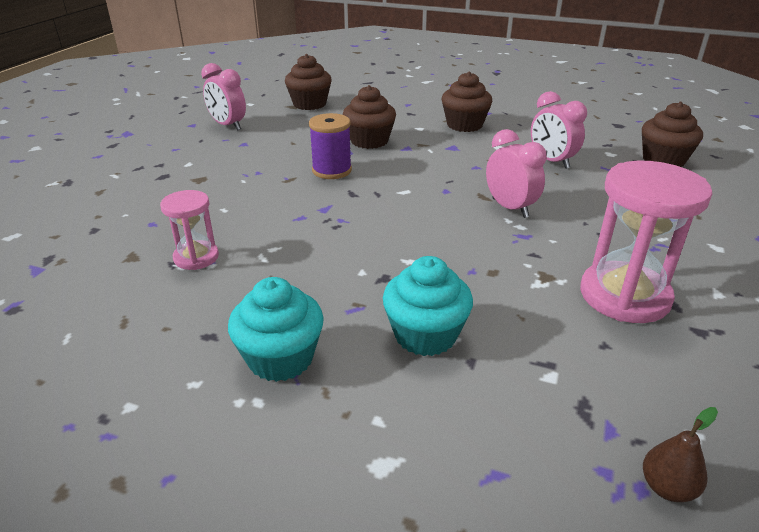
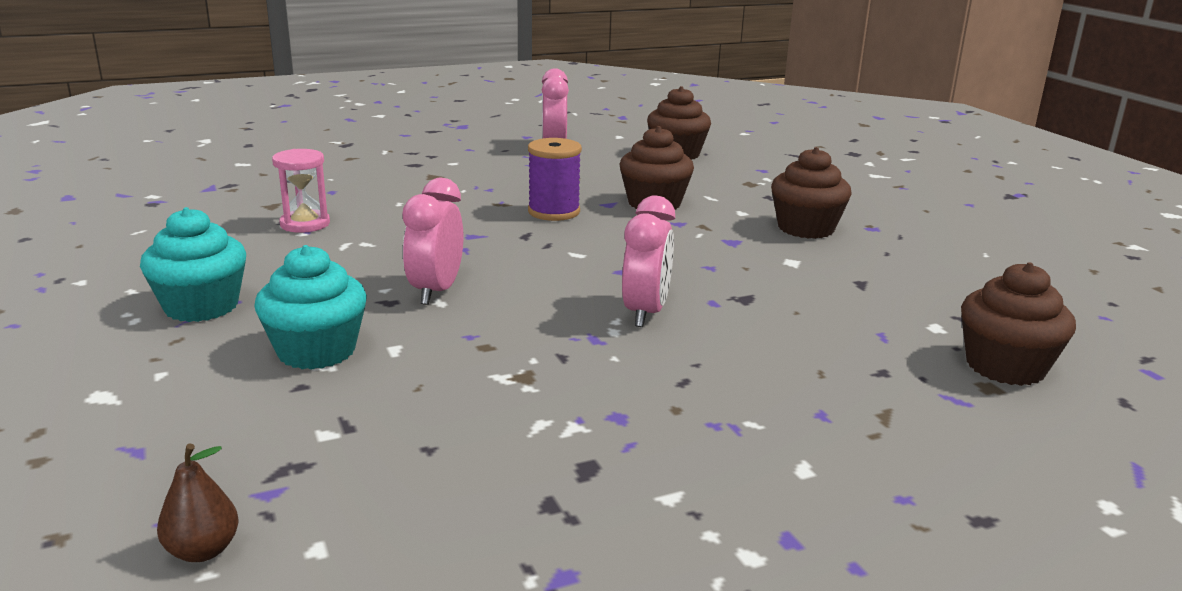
camera: 45 degrees right, 10 degrees down
(551, 161) = (821, 300): pink clock -> pink clock (436, 291)
(624, 296) = (555, 433): pink hourglass -> none

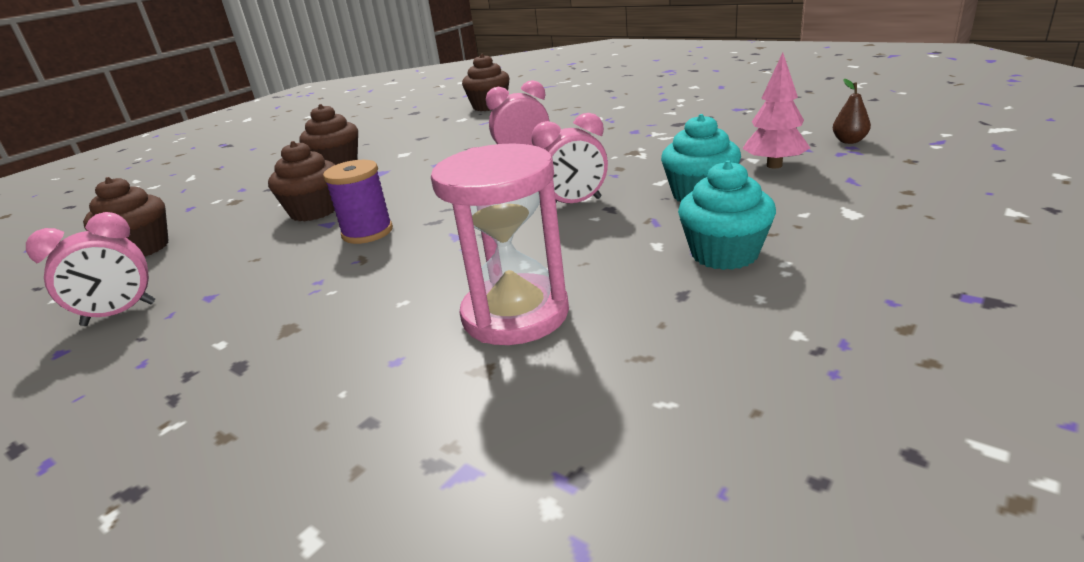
camera: 115 degrees left, 5 degrees up
(277, 433) = (774, 165): none -> pink tree
(305, 224) = (515, 314): pink hourglass -> pink hourglass, size x1.81

